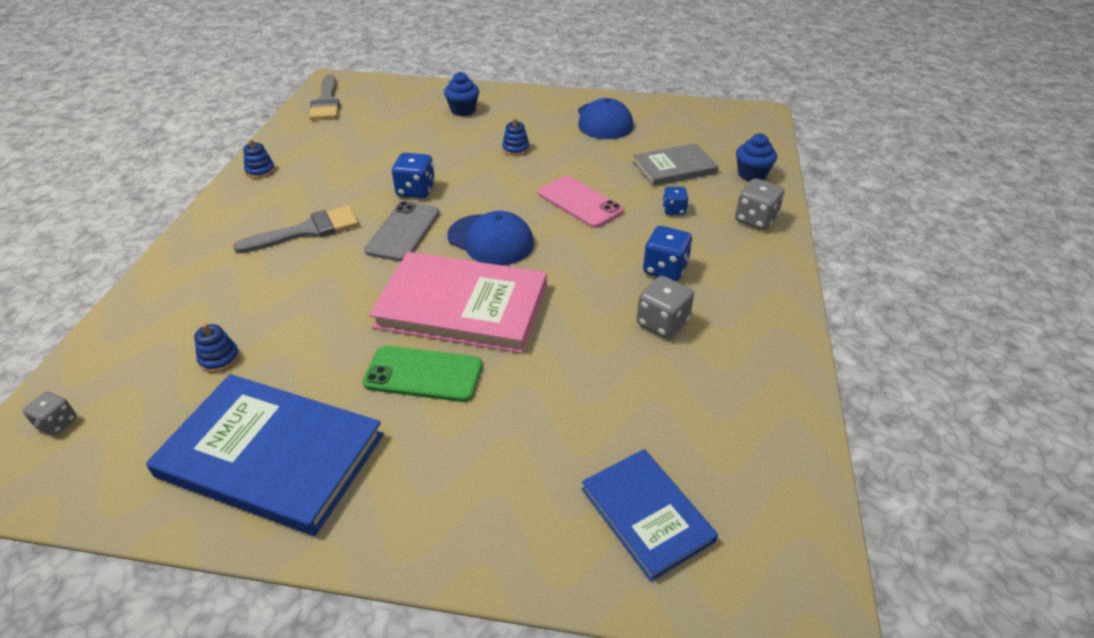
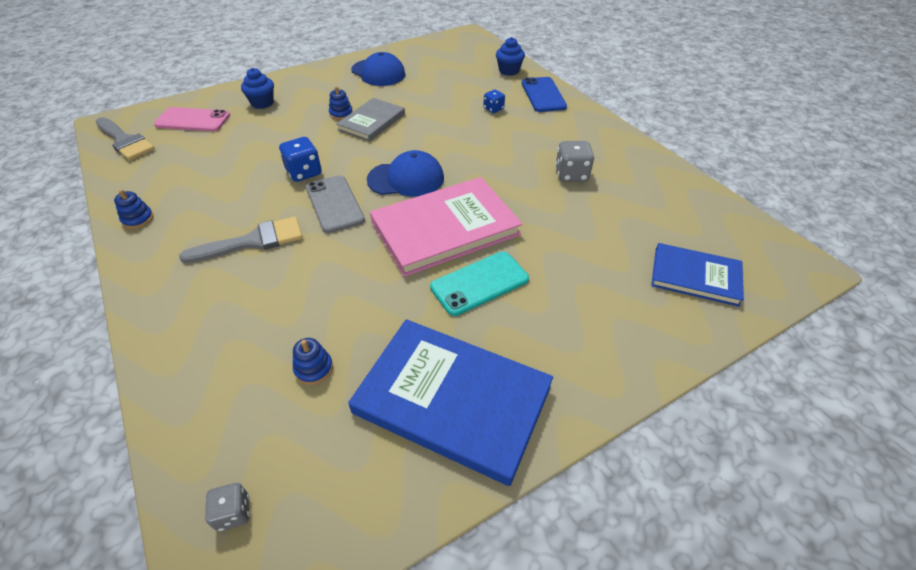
camera: 40 degrees left, 5 degrees up
(271, 456) = (452, 400): blue book -> blue book turned 45 degrees clockwise
(307, 231) = (253, 241): grey brush -> grey brush turned 45 degrees clockwise
(423, 374) = (479, 283): green phone -> turquoise phone
(580, 202) = (432, 129): pink phone -> pink phone (193, 120)
(665, 269) = (533, 144): blue dice -> none
(674, 168) = (461, 84): grey book -> grey book (372, 122)
(755, 219) = (543, 95): grey dice -> blue phone

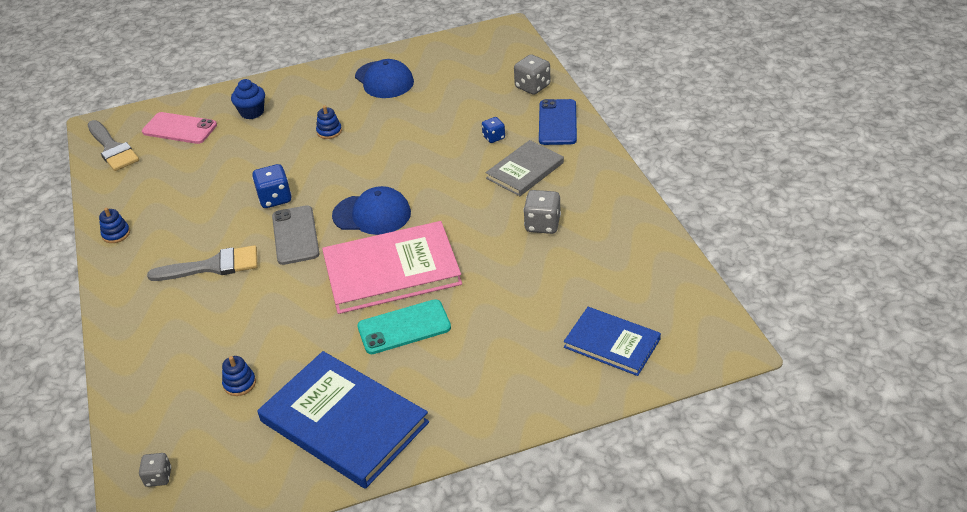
camera: 15 degrees right, 5 degrees down
(372, 122) = (358, 144): grey book -> grey book (525, 170)
(509, 71) = (532, 86): blue cupcake -> grey dice

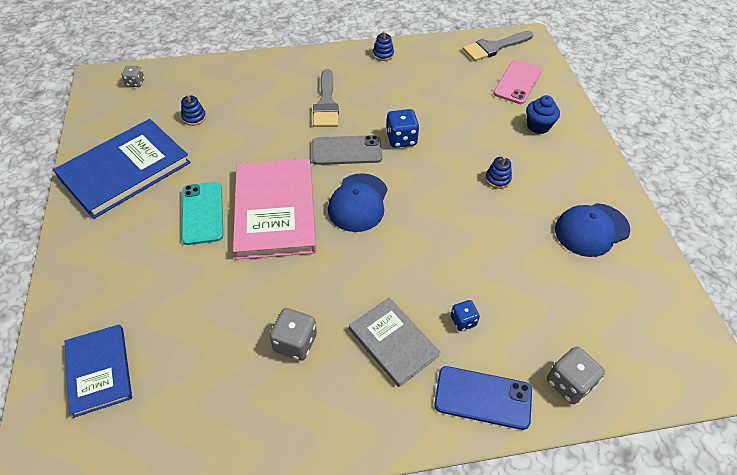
camera: 95 degrees right, 10 degrees up
(612, 343) = (99, 371): blue book -> blue book turned 60 degrees counterclockwise

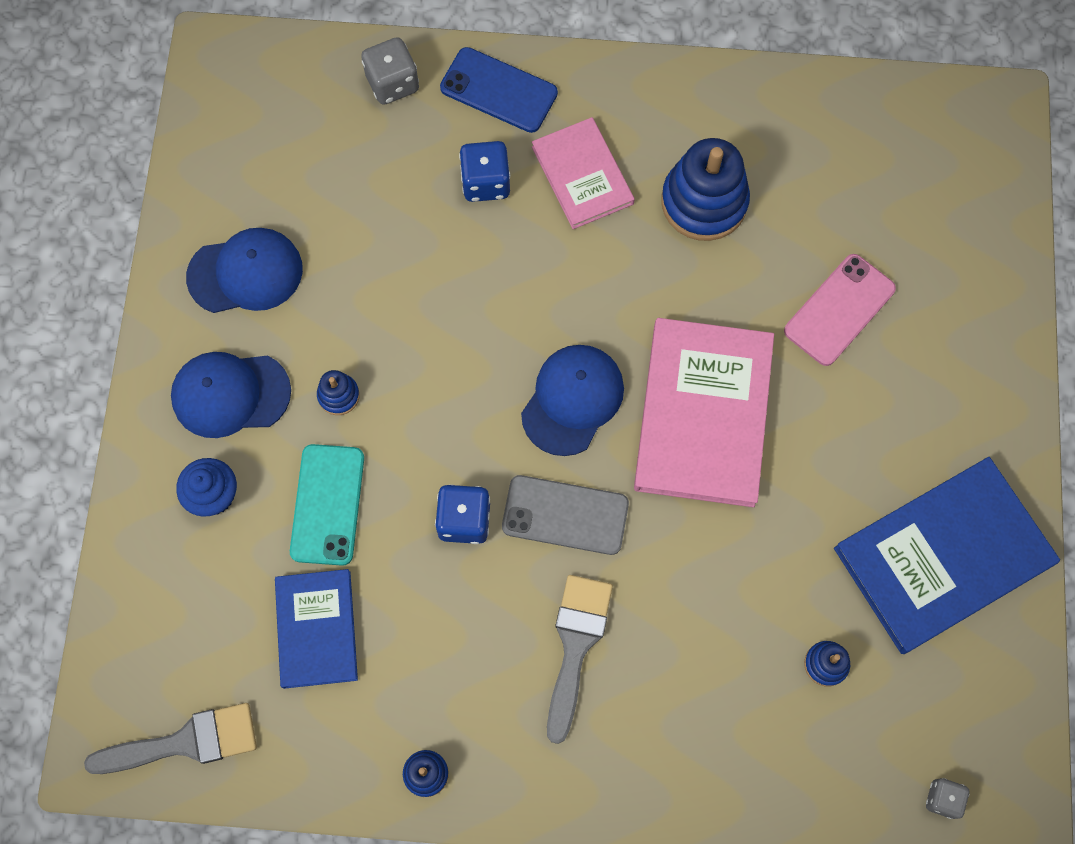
camera: 165 degrees left, 20 degrees up
(99, 371) = (945, 220): blue book -> blue book (316, 629)
(202, 213) = (815, 435): turquoise phone -> turquoise phone (327, 504)
(295, 343) = (704, 202): grey dice -> blue stacking toy
(393, 342) = (582, 175): grey book -> pink book
(463, 321) = (485, 182): blue dice -> blue dice, size x1.62
(517, 82) = (192, 620): pink phone -> pink phone (839, 310)
(558, 168) = (230, 394): none -> blue cap

